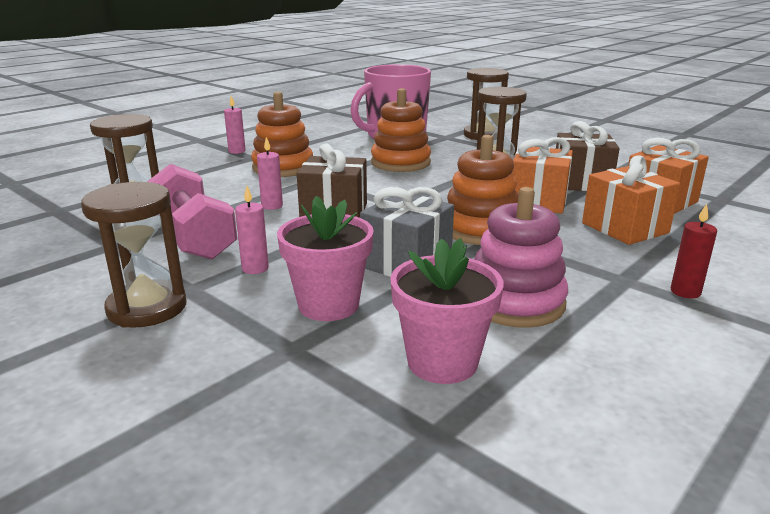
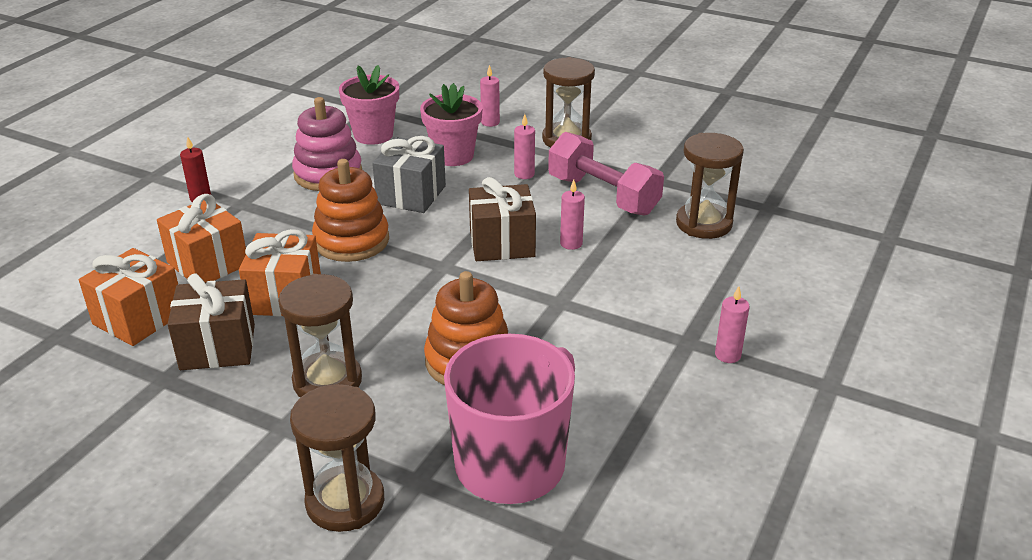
camera: 165 degrees right, 10 degrees up
(229, 358) = (490, 122): none -> pink candle
(283, 167) = (622, 320): orange stacking toy -> none

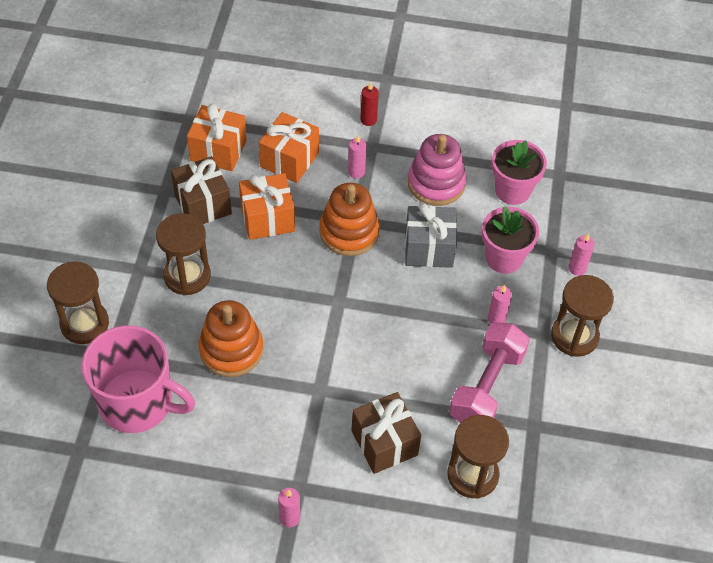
camera: 70 degrees right, 20 degrees up
(502, 243) = (383, 331): brown gift -> brown gift (384, 443)
(571, 243) = (401, 379): pink candle -> pink candle (356, 172)

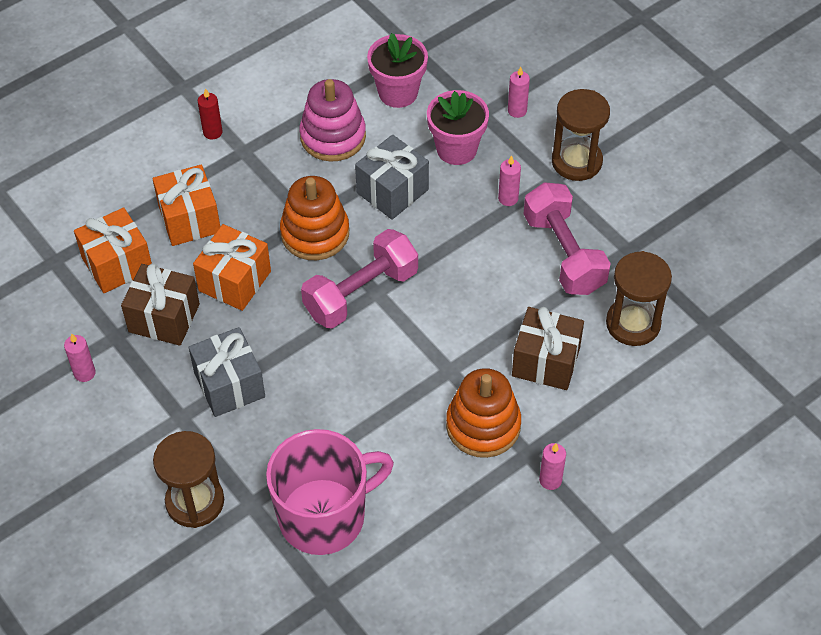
camera: 45 degrees left, 0 degrees up
(187, 276) = (229, 385): brown hourglass -> grey gift
(231, 350) = (343, 406): orange stacking toy -> orange stacking toy (483, 425)
(329, 293) = (361, 293): none -> pink dumbbell
(356, 172) = (258, 182): pink candle -> pink candle (84, 373)

